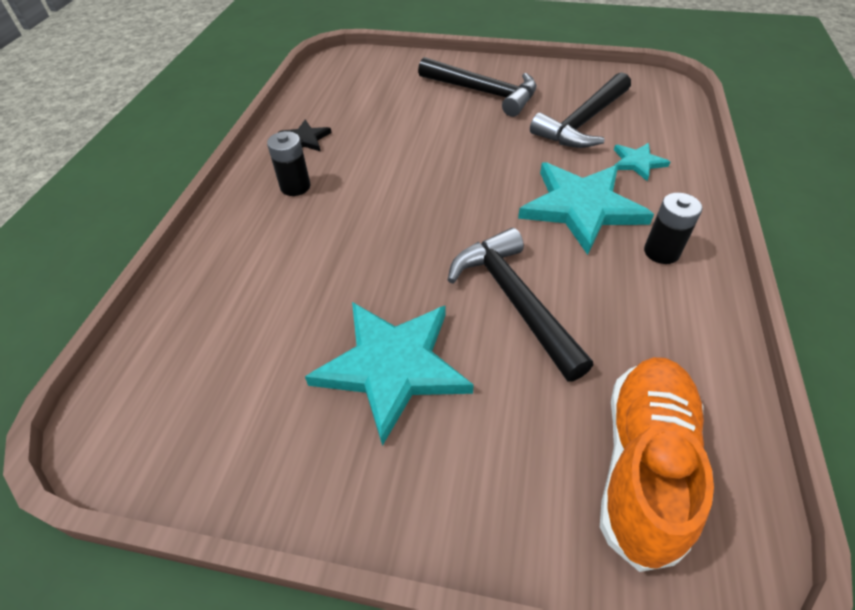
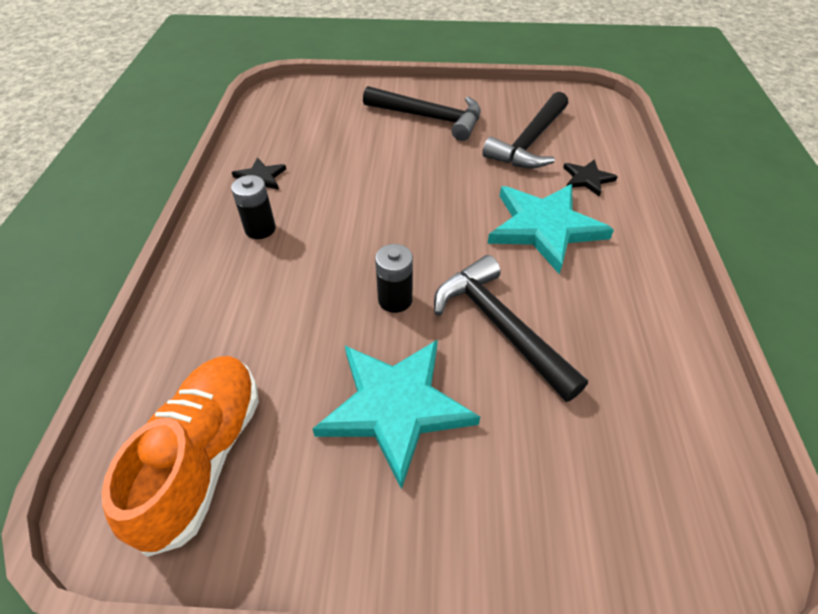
camera: 10 degrees left, 0 degrees up
(637, 162) = (587, 179): turquoise star -> black star
(643, 465) = (649, 475): orange shoe -> orange shoe (204, 457)
(661, 252) = (625, 265): black battery -> black battery (395, 300)

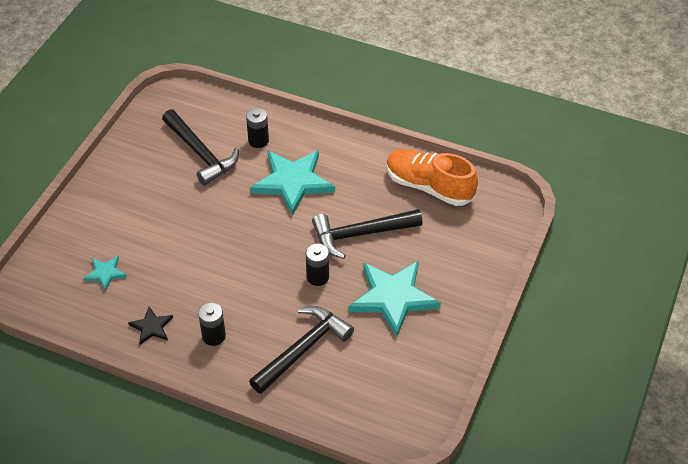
camera: 70 degrees left, 0 degrees up
(204, 457) = (389, 389): orange shoe -> orange shoe (429, 186)
(322, 128) = (105, 273): none -> turquoise star
(430, 118) = (133, 200): black hammer -> black hammer (303, 349)
(587, 179) = (258, 141): black star -> black battery

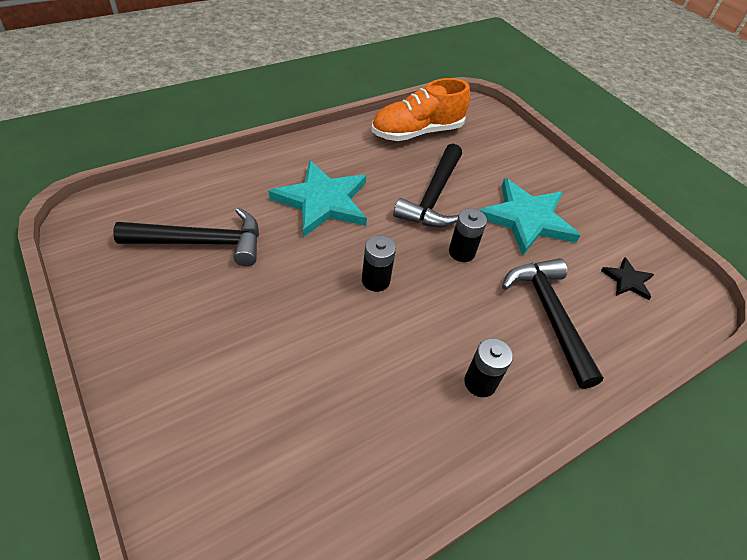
camera: 60 degrees left, 0 degrees up
(105, 273) = (286, 443): turquoise star -> none
(151, 327) = (420, 440): black star -> black star (627, 280)
(258, 141) = (240, 193): black battery -> black battery (375, 280)

